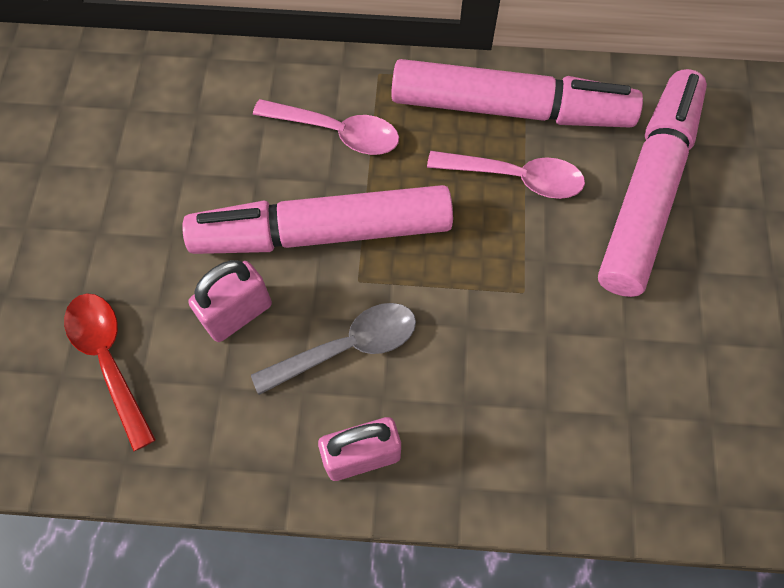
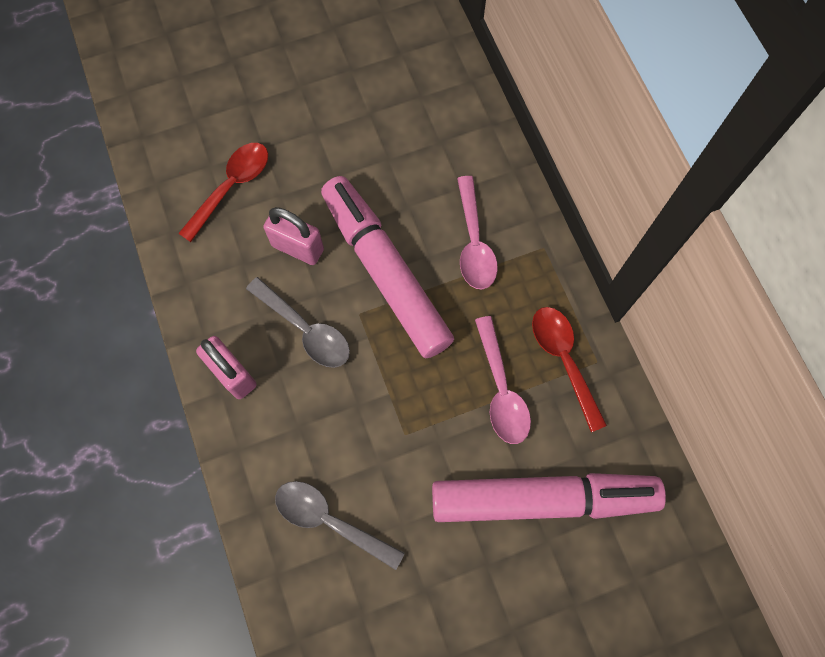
camera: 65 degrees right, 5 degrees up
(509, 109) = (563, 360): pink marker -> red spoon
(591, 413) = (330, 520): none -> grey spoon

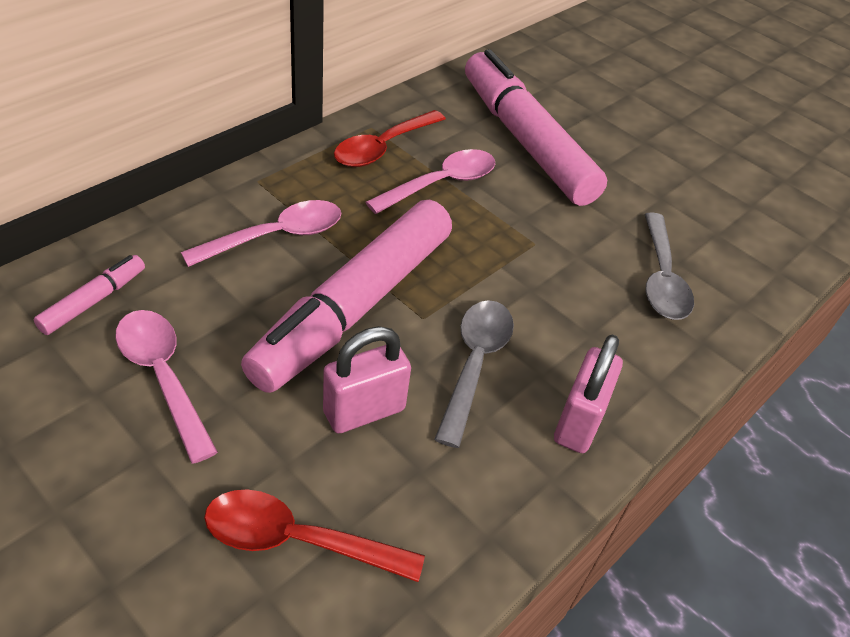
camera: 120 degrees left, 25 degrees down
(298, 248) = (364, 411): pink padlock -> pink padlock turned 60 degrees clockwise
(369, 147) = (163, 376): none -> pink spoon
(446, 122) = (93, 301): none -> pink marker

